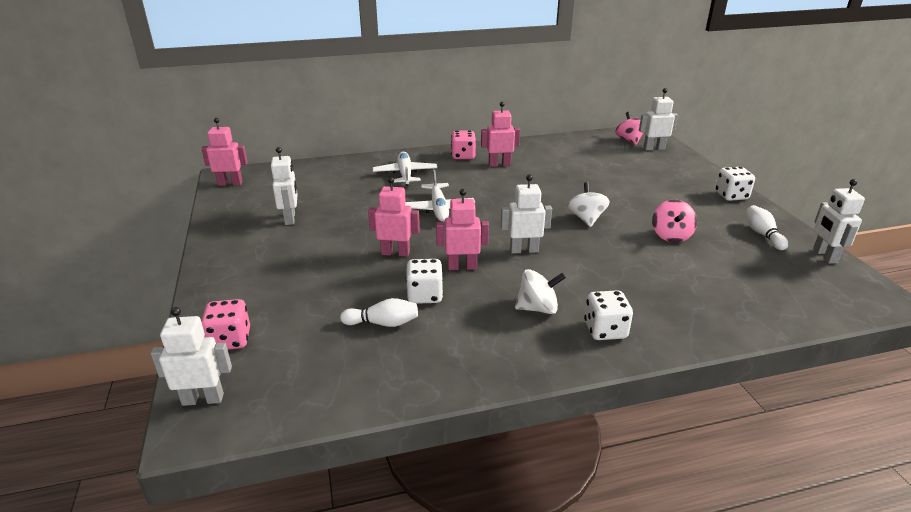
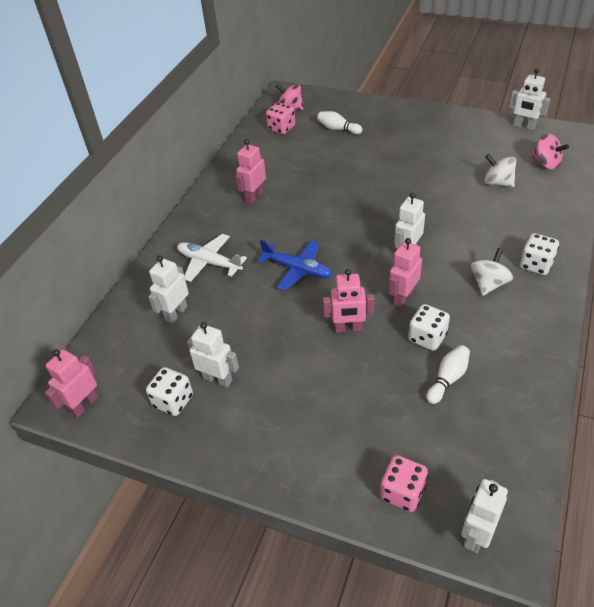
camera: 50 degrees left, 15 degrees up
(395, 253) = (348, 328): pink robot -> pink robot turned 135 degrees counterclockwise
(439, 209) = (297, 269): white plane -> blue plane
(463, 156) = (213, 210): pink dice -> pink dice (281, 128)
(586, 219) = (391, 197): white spinning top -> white spinning top (498, 183)
(653, 148) = (317, 105): white robot -> white robot (176, 313)
(671, 236) = (449, 172): pink spinning top -> pink spinning top (546, 163)
(731, 196) = (422, 115): white dice -> white dice (173, 401)
(763, 235) = (481, 133): white bowling pin -> white bowling pin (338, 129)

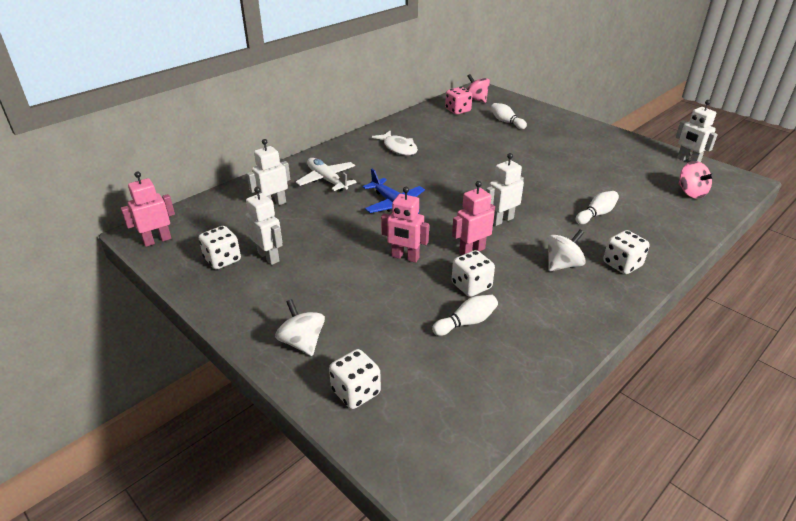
camera: 20 degrees right, 10 degrees down
(254, 197) = (398, 148): pink robot -> white fish
(402, 492) = (356, 392): pink dice -> white dice
(476, 535) = (398, 453): white robot -> none
(483, 216) = (596, 214): none -> white bowling pin
(498, 183) = (629, 194): white spinning top -> white spinning top (302, 342)

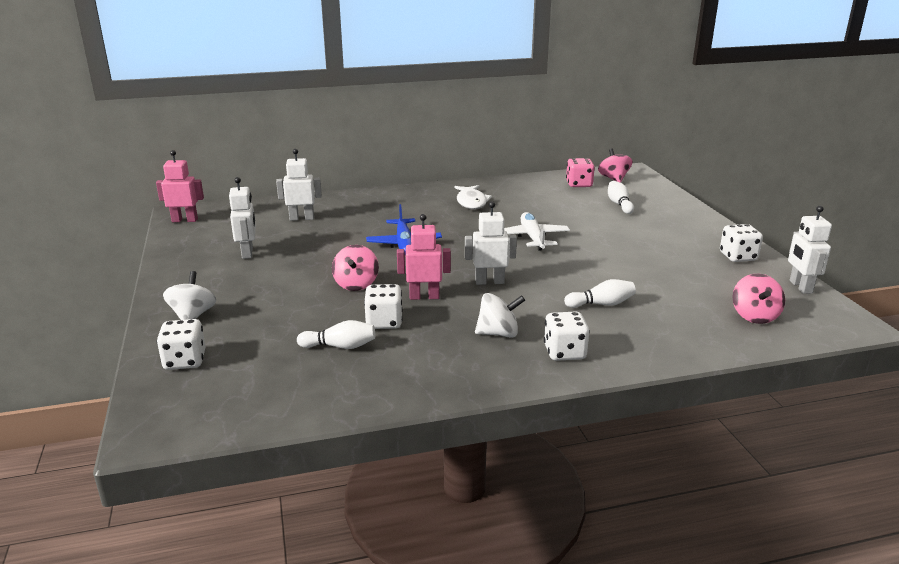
camera: 30 degrees right, 10 degrees down
(222, 260) = (212, 245): white dice -> white dice (738, 257)
(327, 180) = (370, 211): white plane -> white plane (532, 238)
(405, 257) = (356, 284): pink robot -> pink spinning top

